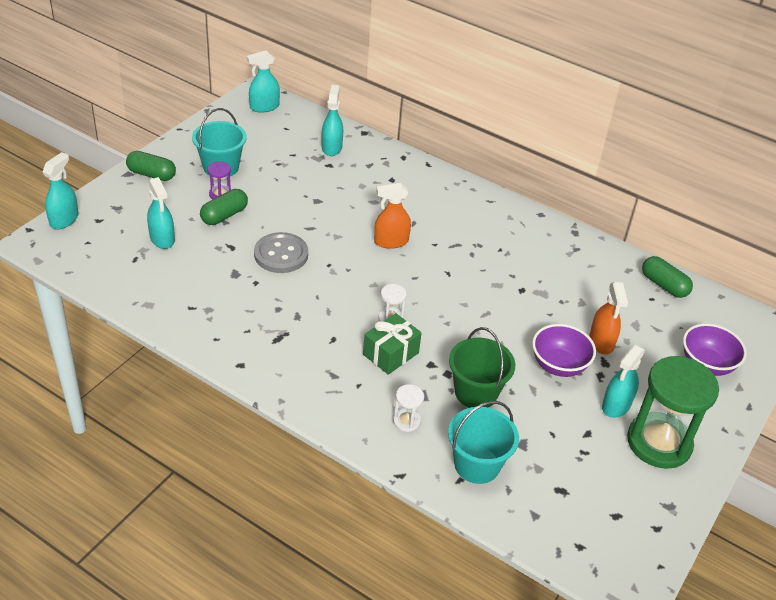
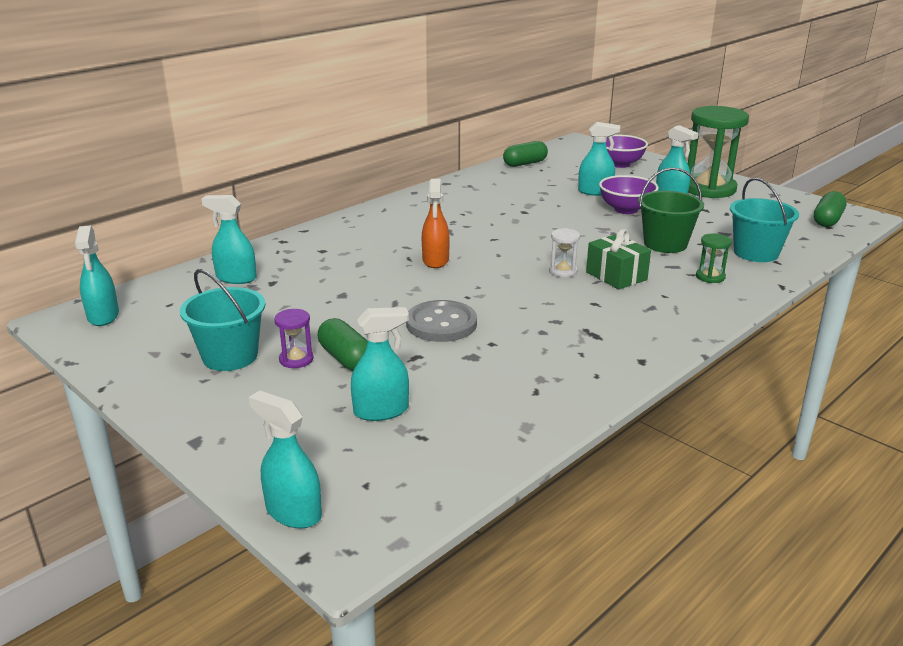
camera: 75 degrees left, 15 degrees down
(151, 174) = (212, 417): green capsule -> green capsule (827, 220)
(406, 421) = (710, 277): white hourglass -> green hourglass
(601, 342) = (595, 192): orange spray bottle -> turquoise spray bottle

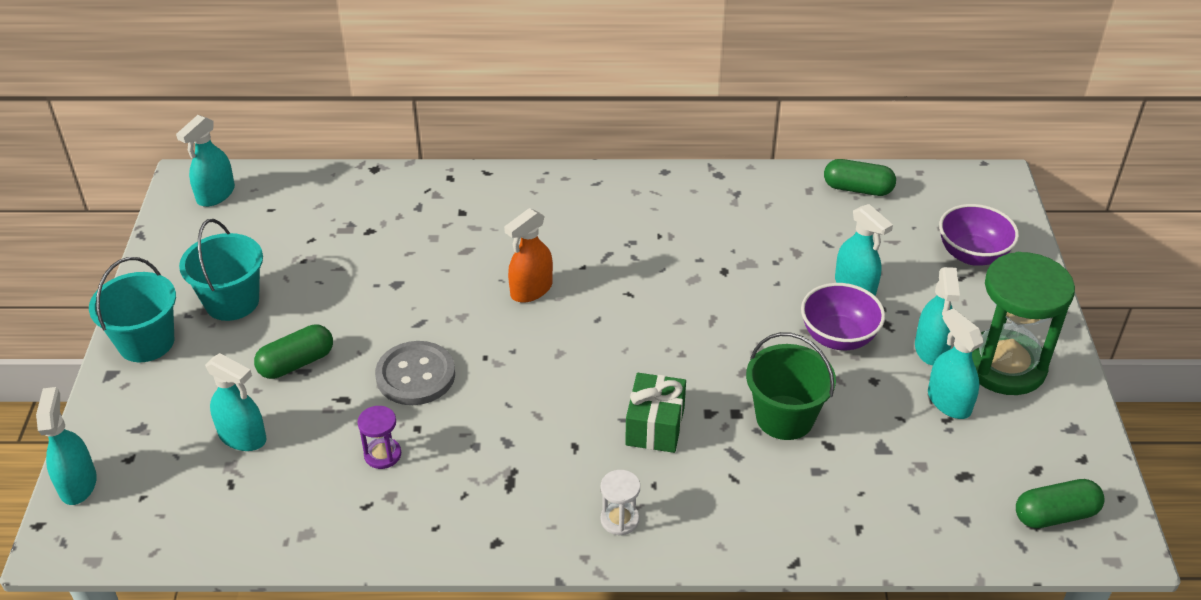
camera: 45 degrees right, 15 degrees up
(236, 278) = (352, 207): turquoise spray bottle -> turquoise spray bottle (948, 402)
(296, 359) = (265, 338): purple hourglass -> purple hourglass (382, 454)
(346, 358) = (296, 363): green capsule -> green capsule turned 45 degrees clockwise
(563, 271) = (617, 384): white hourglass -> white hourglass (619, 519)
(710, 277) = (744, 495): green hourglass -> none
(756, 253) = (860, 500): turquoise bucket -> turquoise bucket (146, 342)

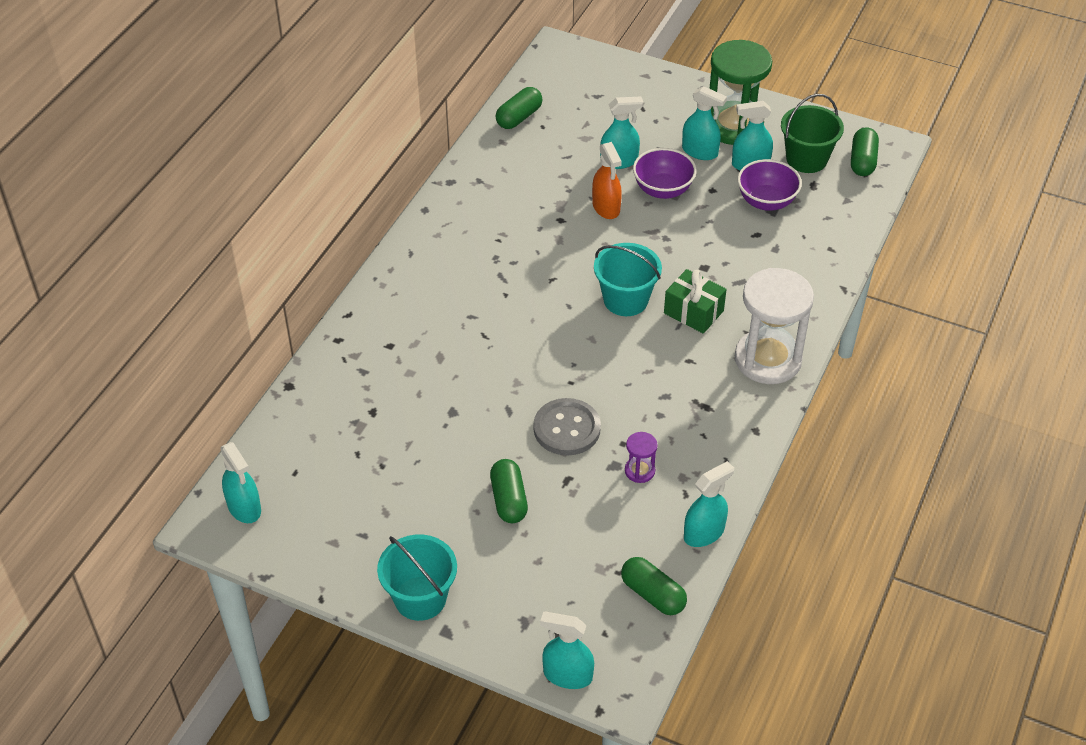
camera: 65 degrees left, 5 degrees up
(208, 522) = (653, 594): none -> green capsule
(232, 302) = (405, 527): turquoise bucket -> turquoise bucket (625, 300)
(243, 437) = (574, 553): turquoise spray bottle -> turquoise spray bottle (704, 533)
(531, 290) = (512, 332): orange spray bottle -> orange spray bottle (606, 207)
(619, 519) = (768, 359): white hourglass -> white hourglass, size x2.33
(784, 417) = (721, 245): green bucket -> green bucket (806, 159)
(972, 255) = (624, 94): purple bowl -> purple bowl (766, 201)

